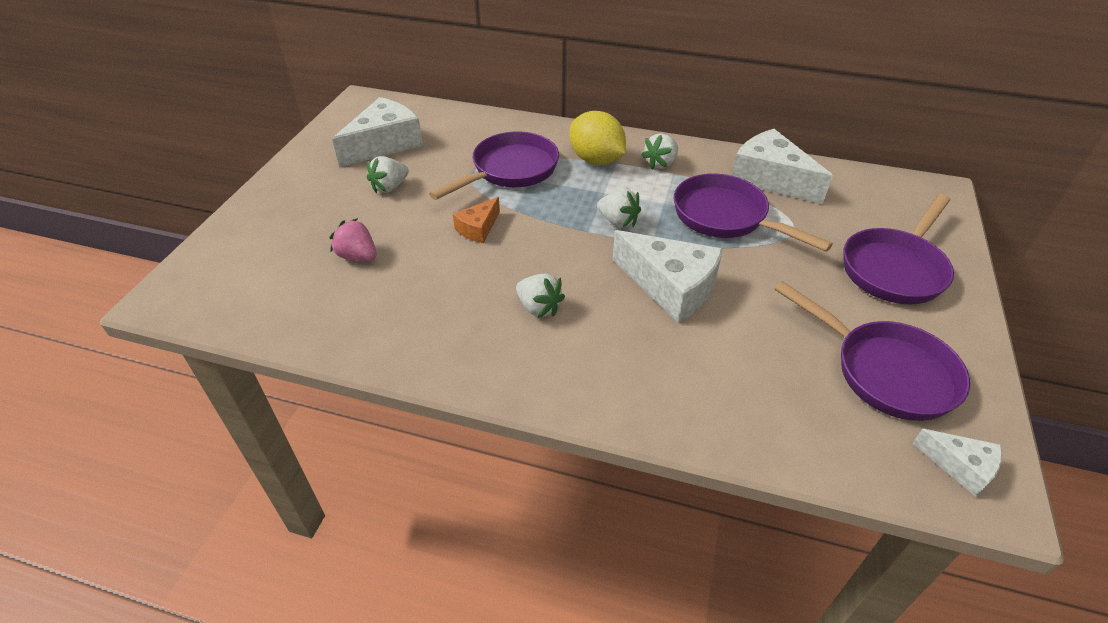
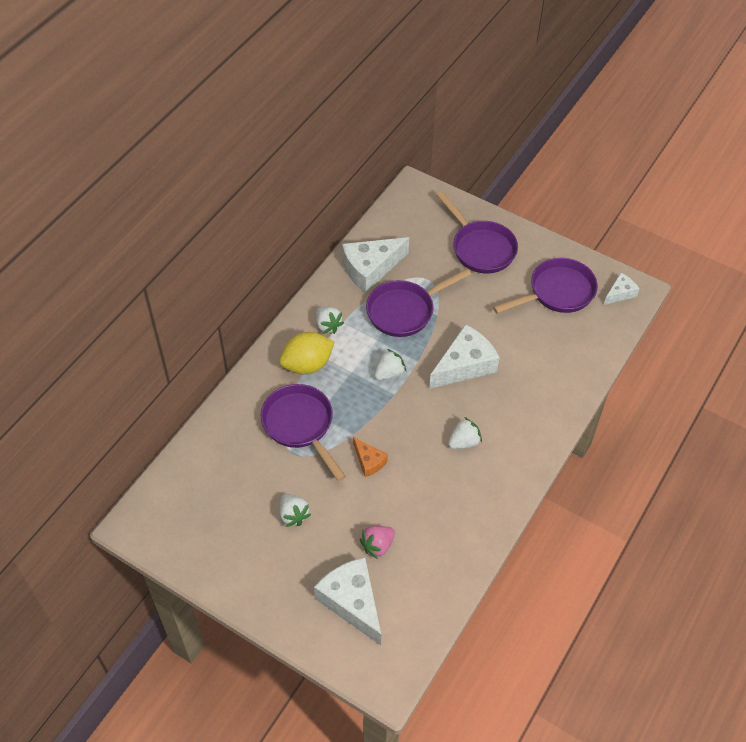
camera: 75 degrees left, 10 degrees up
(384, 144) = (223, 512): white cheese -> white cheese (352, 602)

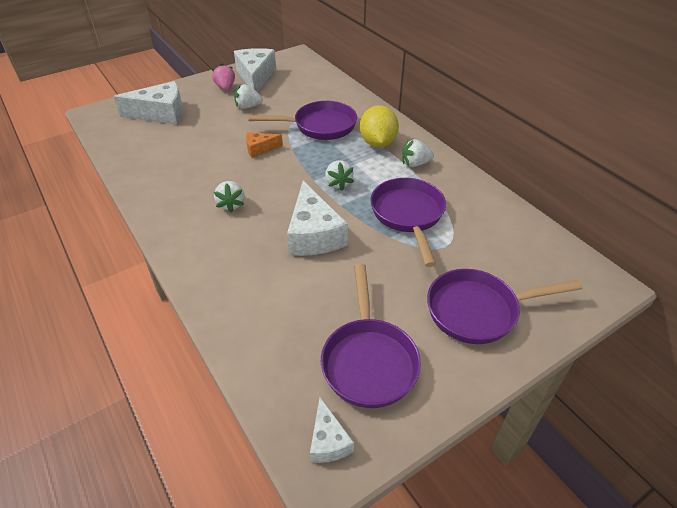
camera: 115 degrees right, 10 degrees down
(370, 269) = (477, 209): white cheese -> white cheese (255, 77)
(377, 545) = (188, 134): pink strawberry -> pink strawberry (225, 87)

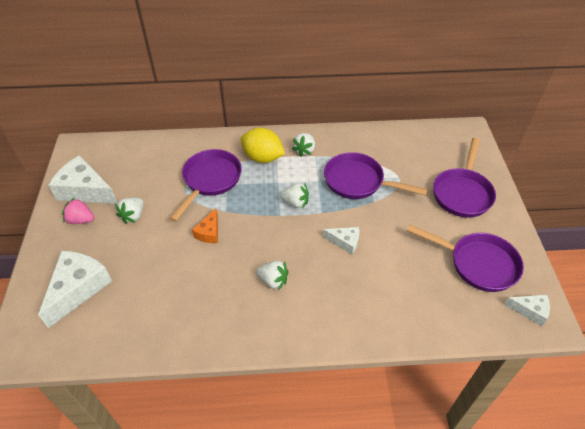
camera: 60 degrees left, 5 degrees up
(314, 234) = (345, 242): white cheese -> white cheese, size x0.53

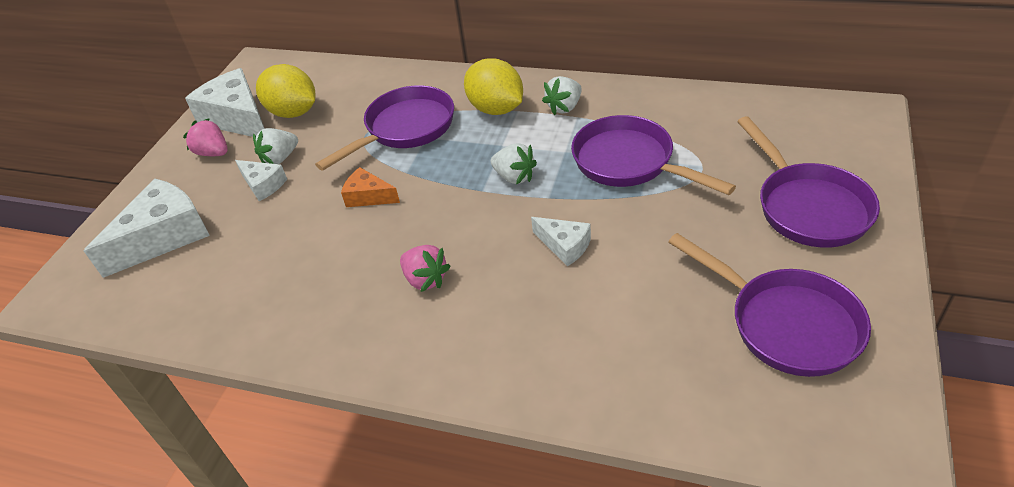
camera: 25 degrees right, 5 degrees down
(125, 180) = (293, 112): none -> yellow lemon
(209, 232) = (368, 196): orange cheese -> orange cheese turned 75 degrees clockwise
(273, 280) = (425, 279): white strawberry -> pink strawberry
(462, 193) = (808, 207): purple pan -> purple pan turned 60 degrees counterclockwise
(530, 310) = (856, 424): white cheese -> white cheese (263, 185)

